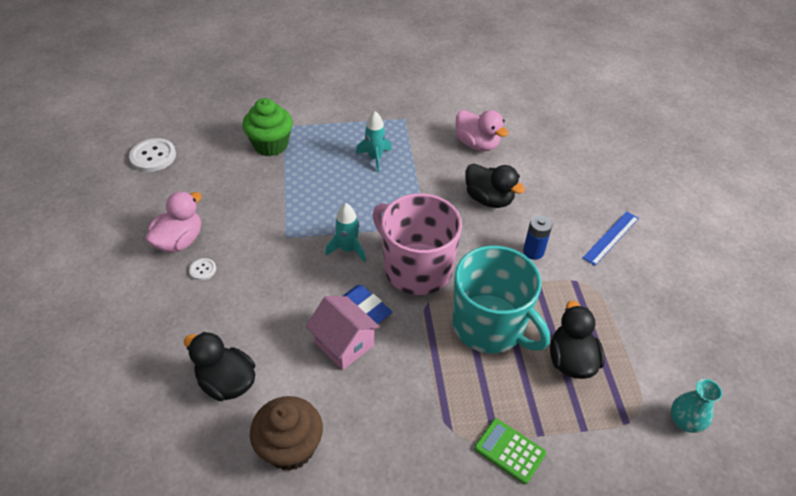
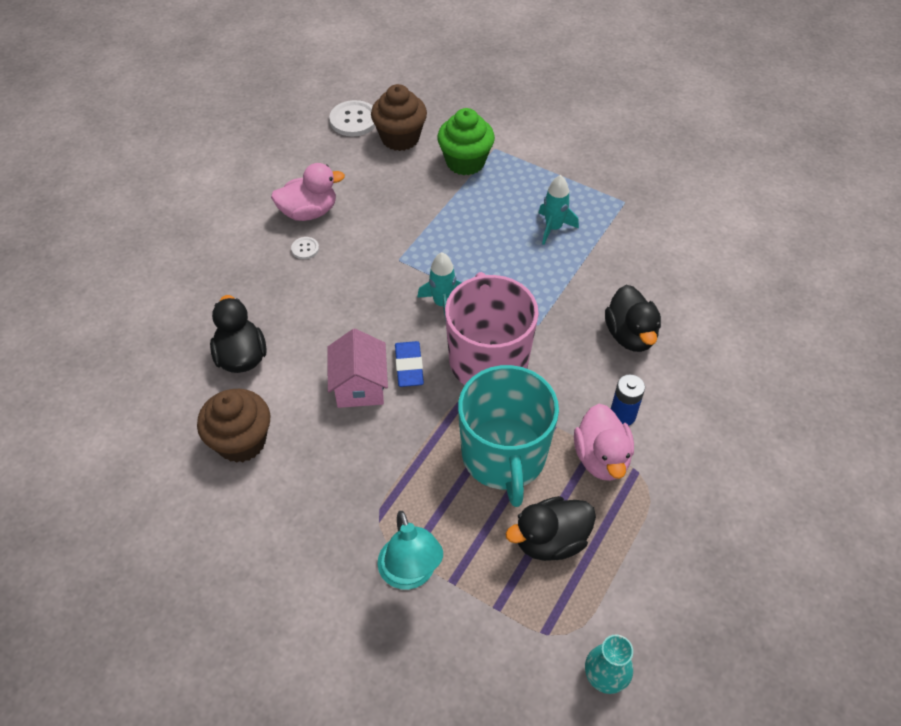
camera: 40 degrees right, 5 degrees up
(204, 152) = (400, 138): none -> brown cupcake
(477, 144) = (677, 270): pink duck -> pink duck (601, 458)
(509, 451) = (410, 574): green calculator -> turquoise lamp
(571, 360) = (550, 540): black duck -> black duck turned 150 degrees counterclockwise
(611, 237) = (726, 454): blue ruler -> none

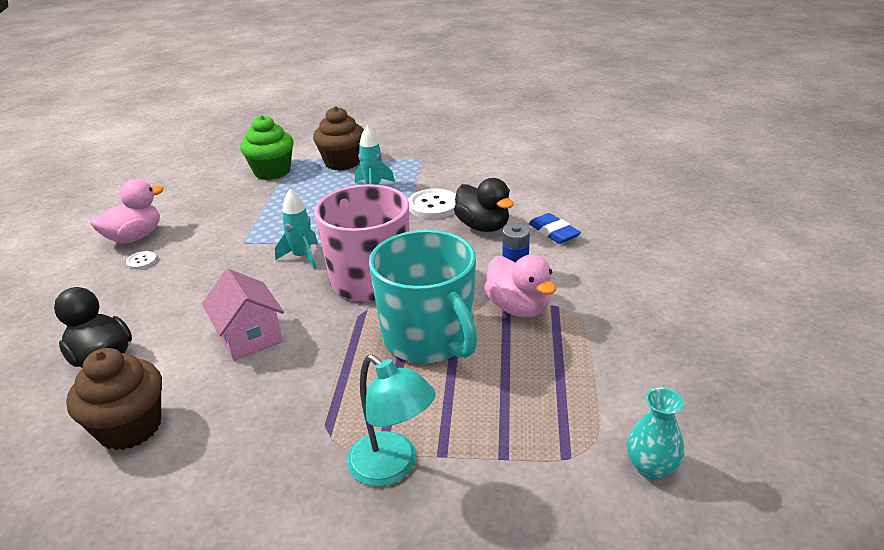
camera: 25 degrees left, 20 degrees down
(354, 120) = (154, 174): white button -> white button (433, 205)
(400, 138) = (204, 173): brown cupcake -> brown cupcake (342, 162)
(409, 366) = (294, 307): blue eraser -> blue eraser (553, 232)
(550, 540) = (517, 382): black duck -> none

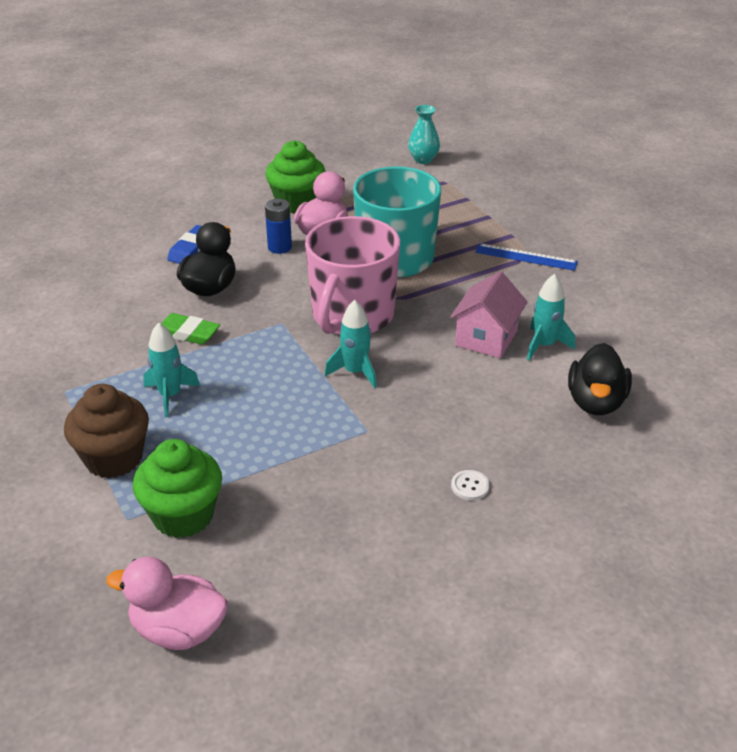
camera: 125 degrees left, 5 degrees up
(130, 427) = (620, 338): brown cupcake -> none
(134, 237) = (438, 533): pink duck -> pink duck (178, 630)
(194, 367) = (544, 345): none -> turquoise rocket
(327, 437) = (526, 257): none -> blue ruler
(392, 467) = (517, 227): turquoise lamp -> none
(433, 205) = (187, 333): white button -> green eraser
(596, 311) = (297, 203): none -> green cupcake

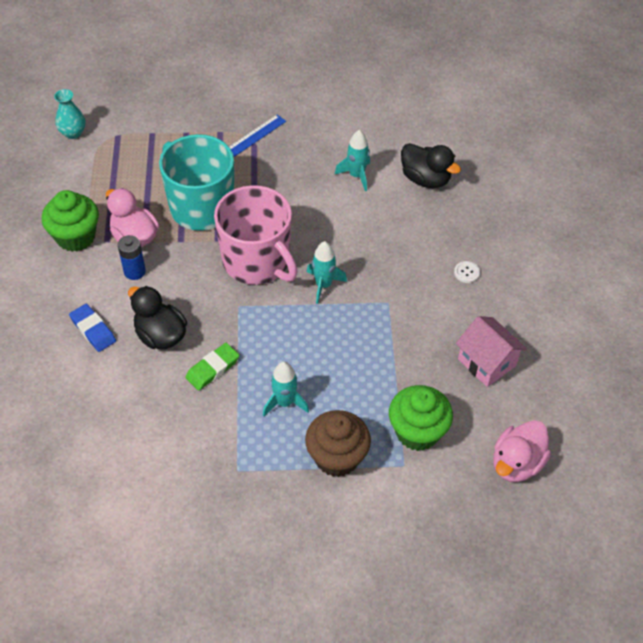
camera: 65 degrees left, 15 degrees up
(486, 338) = (330, 200): pink house -> pink house (486, 362)

